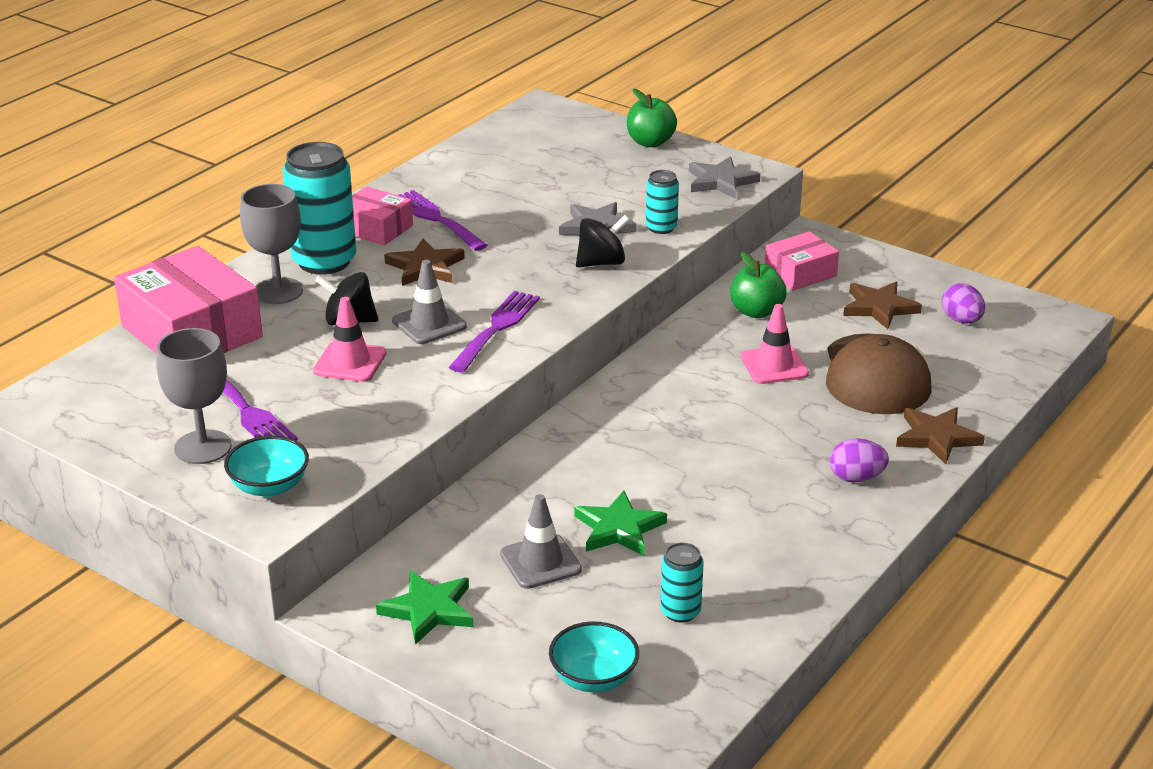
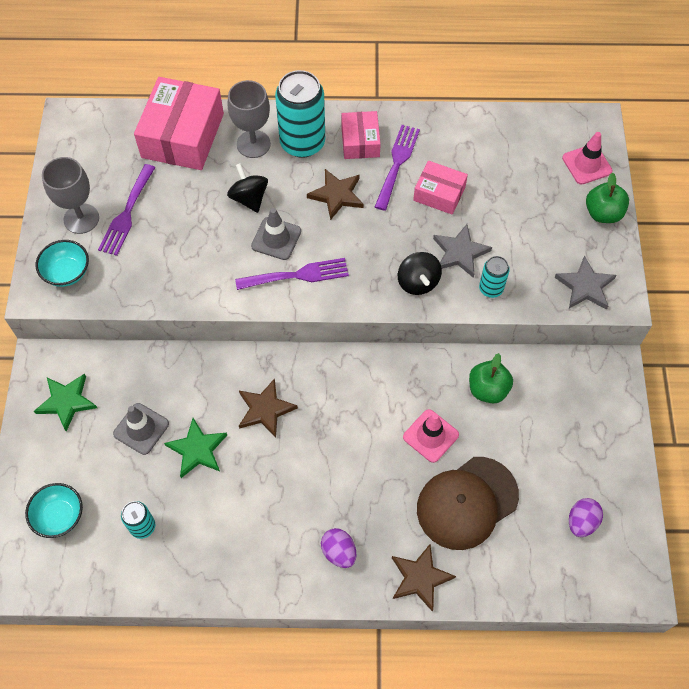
camera: 55 degrees right, 30 degrees up
(350, 362) = (207, 228): pink traffic cone -> pink traffic cone (587, 164)
(601, 263) = (418, 282): black spinning top -> black spinning top turned 45 degrees clockwise
(800, 273) = (559, 388): pink box -> pink box (439, 194)
(879, 308) = (554, 461): brown star -> brown star (265, 409)

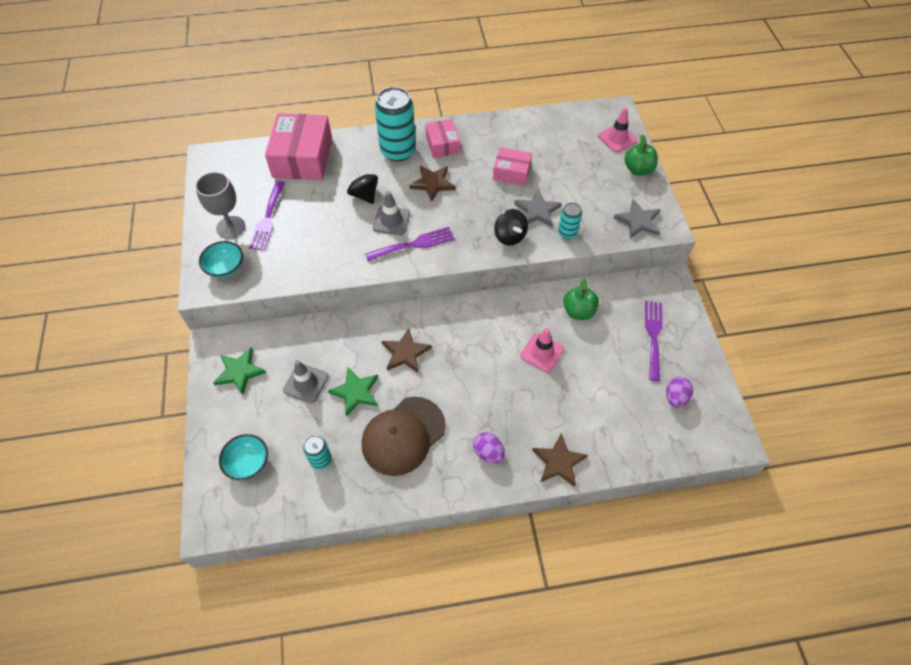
camera: 10 degrees left, 5 degrees down
(253, 144) = (360, 157): grey goblet -> none
(397, 163) = (474, 156): purple fork -> purple fork (653, 336)
(467, 503) = (582, 398): brown cap -> brown cap (403, 436)

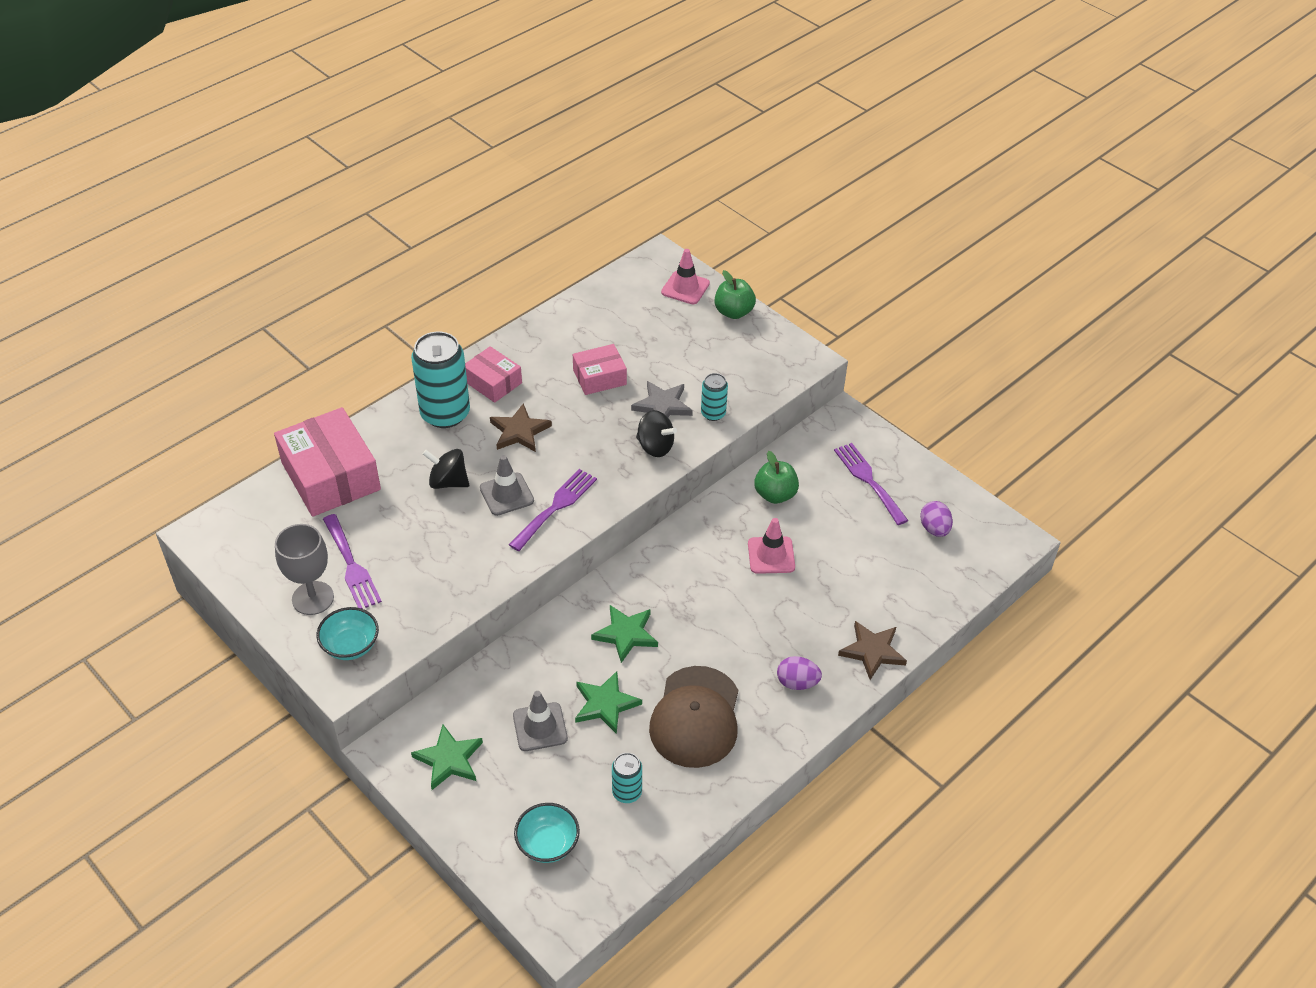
camera: 35 degrees left, 10 degrees down
(405, 353) = (626, 634): brown star -> green star
(638, 221) = (776, 366): grey star -> none

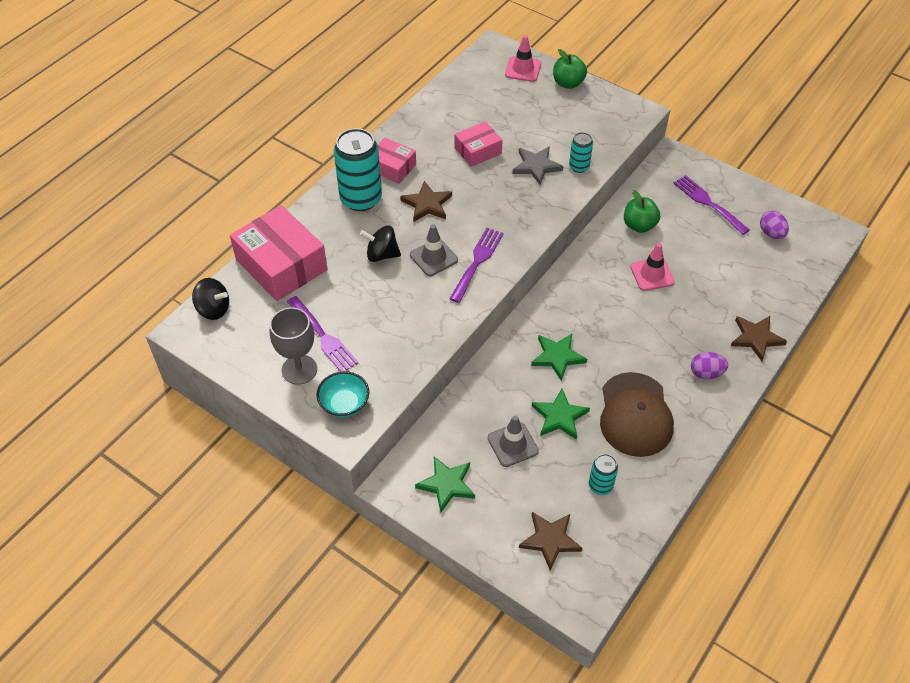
camera: 10 degrees left, 5 degrees up
(547, 844) = (550, 540): turquoise bowl -> brown star
(655, 446) = (541, 200): black spinning top -> black spinning top (213, 309)

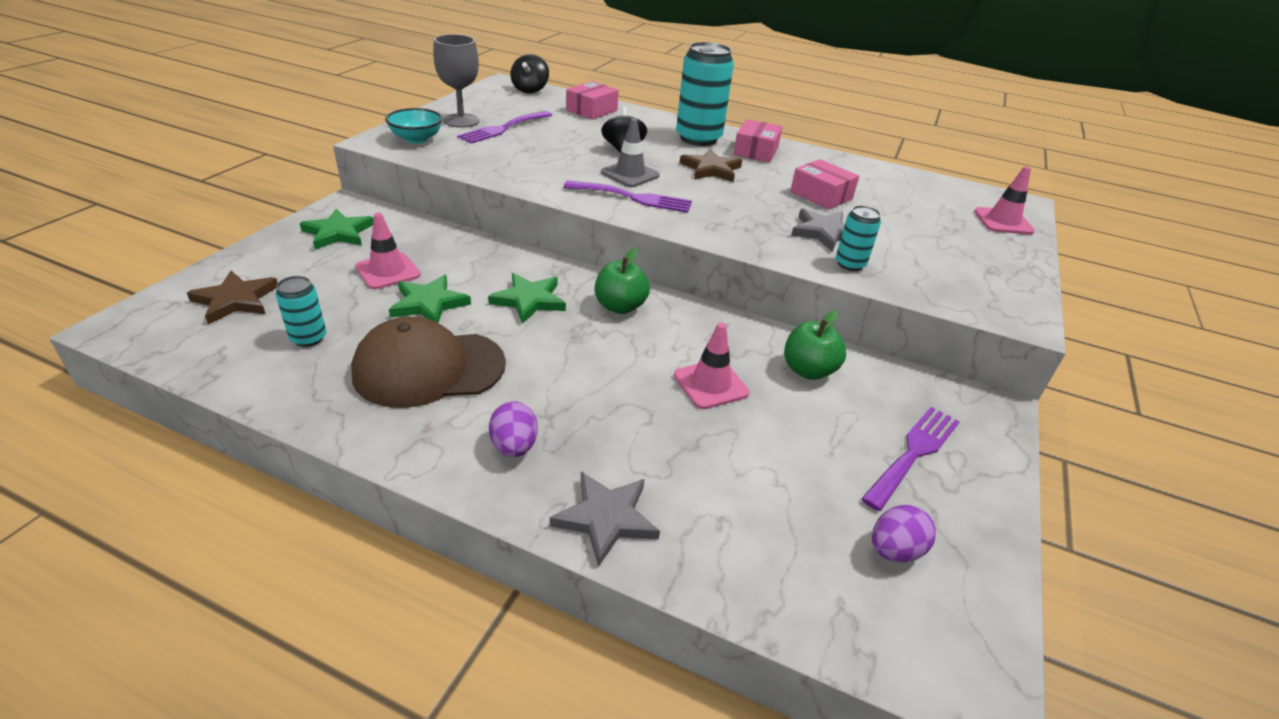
camera: 75 degrees right, 15 degrees down
(281, 265) = (591, 110): pink box -> pink box, size x0.56
(512, 444) = (388, 271): grey traffic cone -> pink traffic cone
(568, 83) = (1014, 255): green apple -> green apple (620, 306)
(756, 338) = (606, 518): brown star -> grey star

